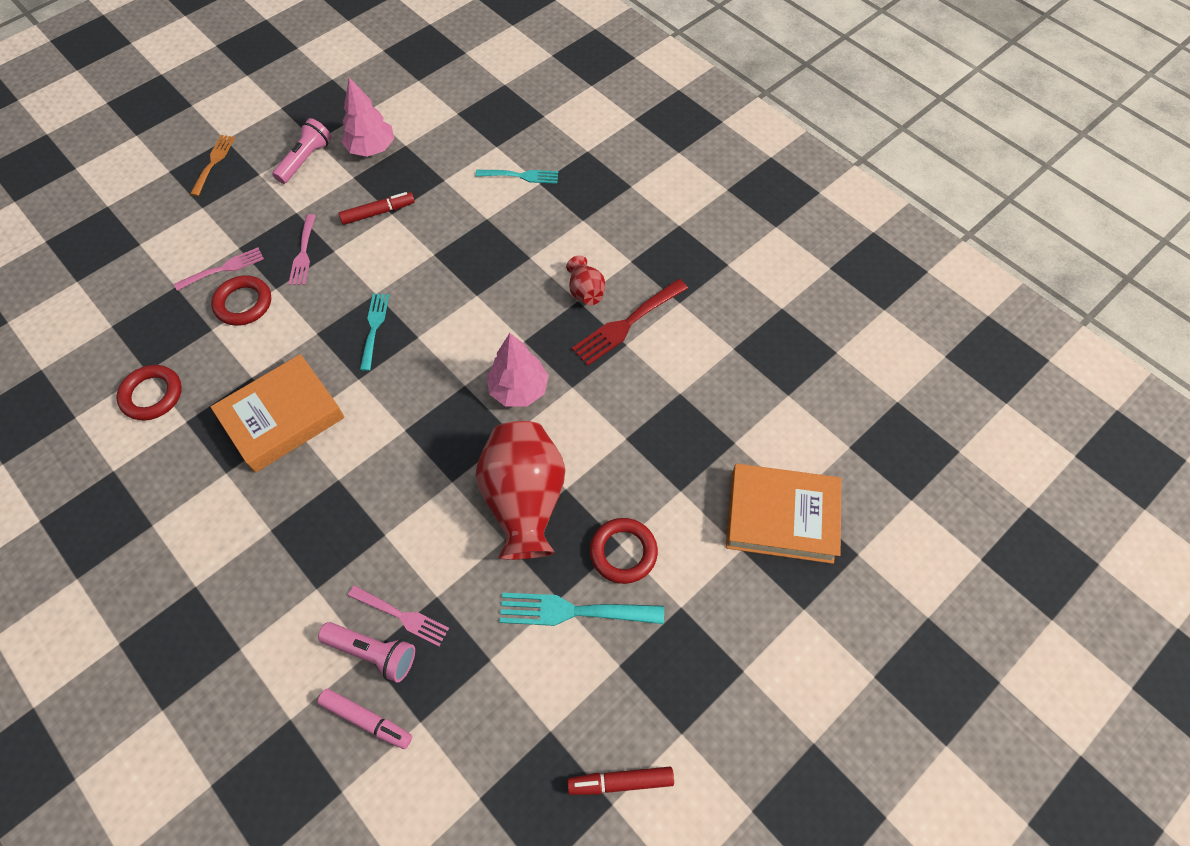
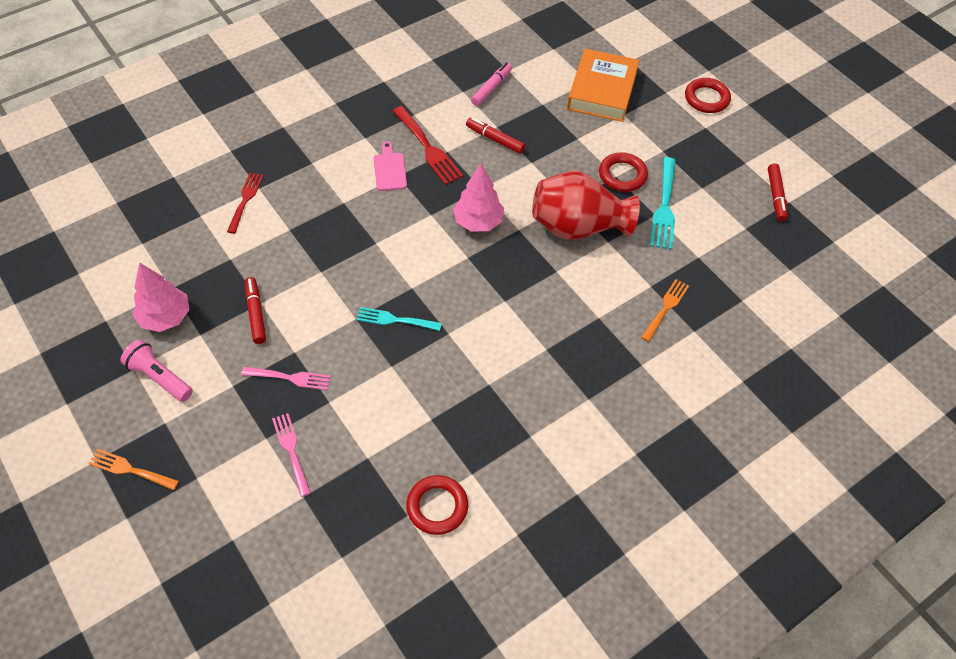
camera: 85 degrees left, 5 degrees down
(243, 303) = (341, 430): red ring -> red ring (706, 98)
(282, 418) = (480, 392): orange book -> none
(366, 720) = (742, 332): pink marker -> pink marker (491, 88)
(373, 653) = (693, 327): pink flashlight -> none
(402, 616) = (665, 308): pink fork -> orange fork
(521, 176) = (245, 200): turquoise fork -> red fork
(585, 291) = (389, 169): red vase -> pink cutting board
(656, 393) = (495, 139): none -> red marker

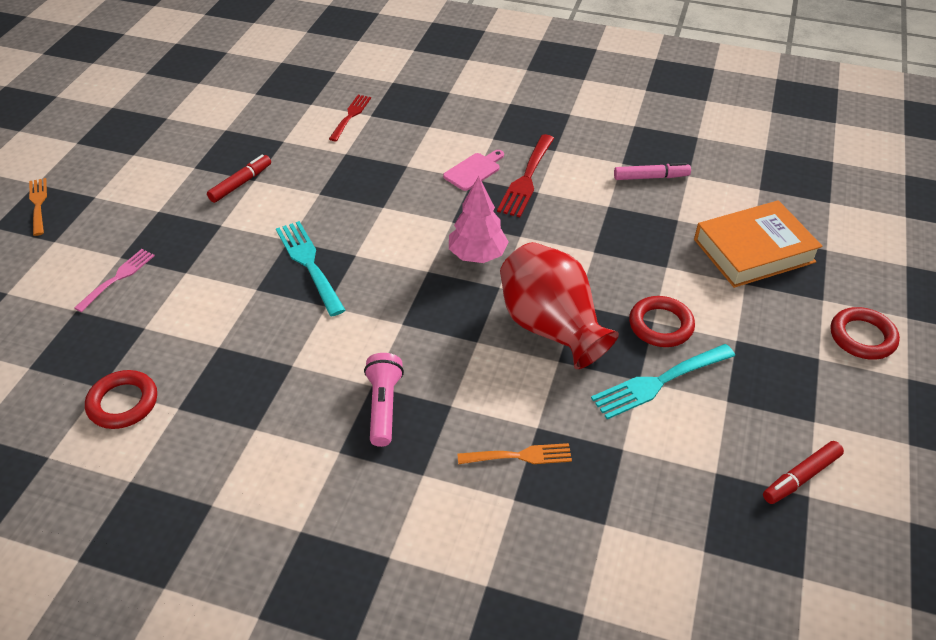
camera: 55 degrees right, 10 degrees down
(159, 377) = (135, 171): pink flashlight -> pink flashlight (383, 406)
(165, 317) = (195, 142): pink tree -> none
(245, 200) = (350, 116): red fork -> red fork turned 45 degrees counterclockwise
(290, 378) = (192, 237): pink fork -> none
(395, 320) = (309, 264): turquoise fork -> turquoise fork, size x1.50
(495, 139) = (590, 213): red marker -> none

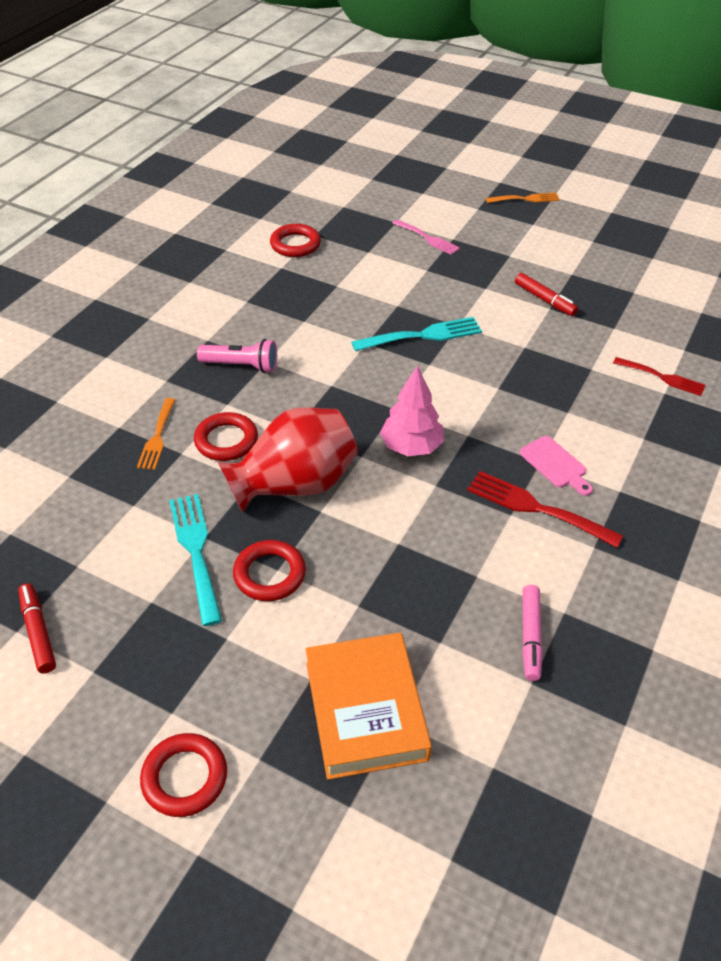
camera: 100 degrees right, 0 degrees up
(508, 393) = (226, 440): none -> red ring

